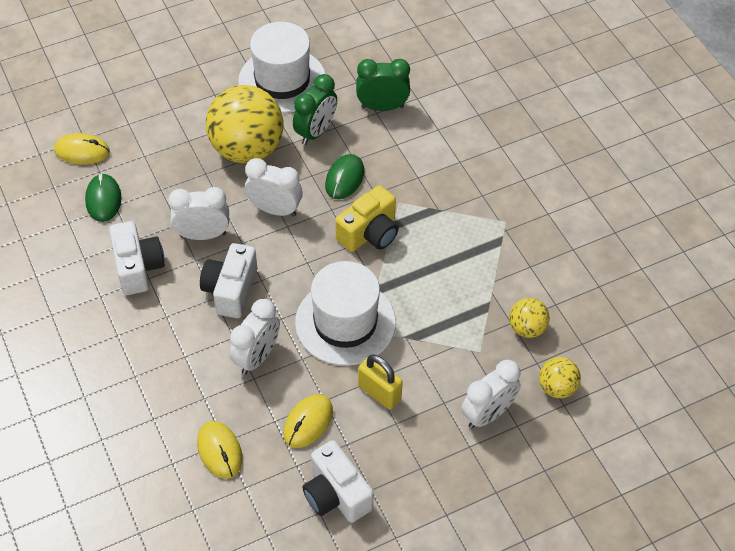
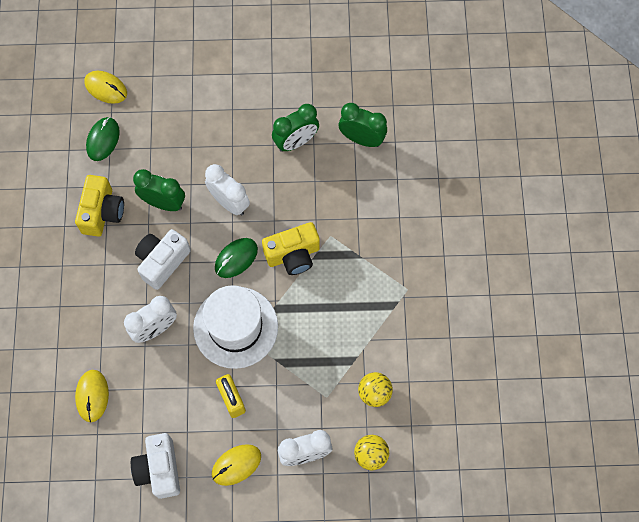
camera: 25 degrees right, 15 degrees up
(138, 267) = (102, 212): white camera -> yellow camera
(203, 235) = (163, 203): white clock -> green clock
(247, 149) = (234, 137): yellow ball -> none
(282, 80) = (292, 81): white hat -> none
(308, 422) = (167, 401): yellow mouse -> yellow mouse (236, 465)
(344, 178) = (298, 196): green mouse -> green mouse (236, 258)

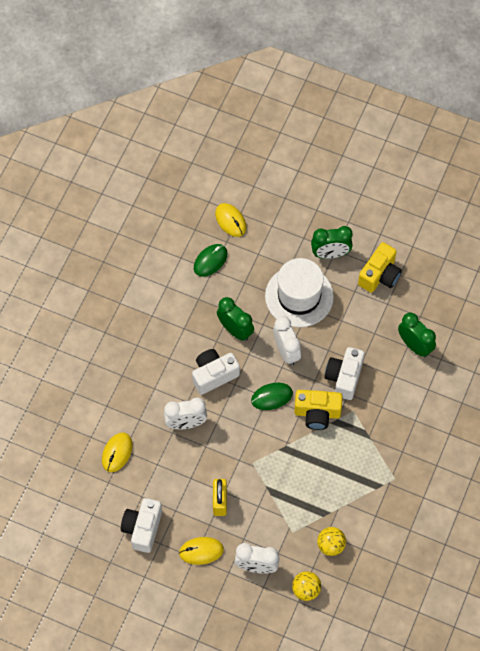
camera: 25 degrees right, 5 degrees down
(102, 212) = (185, 317): yellow camera -> yellow camera (379, 275)
(235, 327) = (247, 449): white hat -> white hat (299, 296)
(296, 142) = (361, 326): green clock -> green clock (330, 254)
(304, 204) = (344, 377): none -> white camera

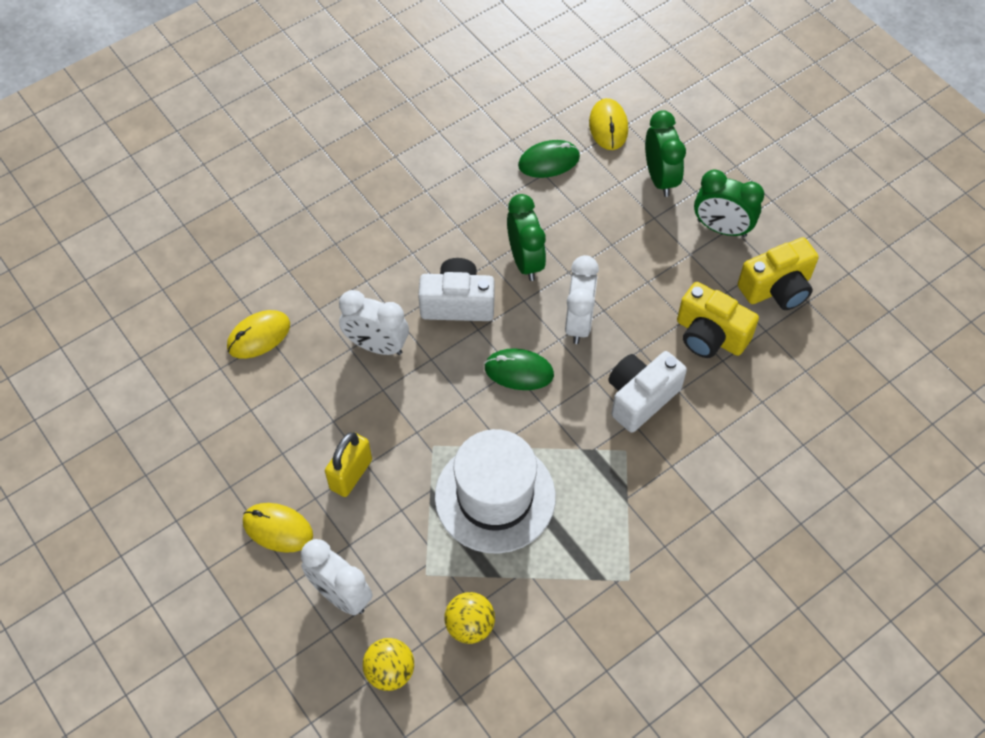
camera: 30 degrees right, 5 degrees down
(142, 528) = (221, 453): white camera -> none
(299, 296) = (642, 260): white hat -> white hat (495, 497)
(317, 413) = (570, 426): yellow camera -> yellow camera (710, 335)
(414, 346) = (773, 406): green clock -> green clock (660, 178)

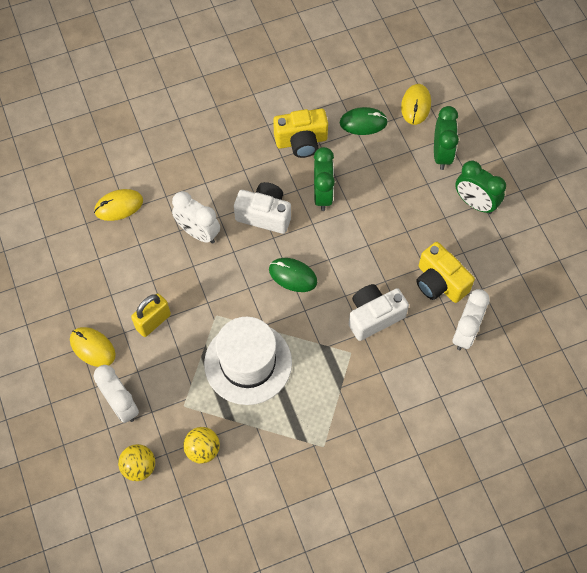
camera: 15 degrees right, 5 degrees up
(578, 322) = (347, 250): white clock -> white clock (465, 333)
(777, 288) = (501, 259): yellow camera -> yellow camera (301, 141)

